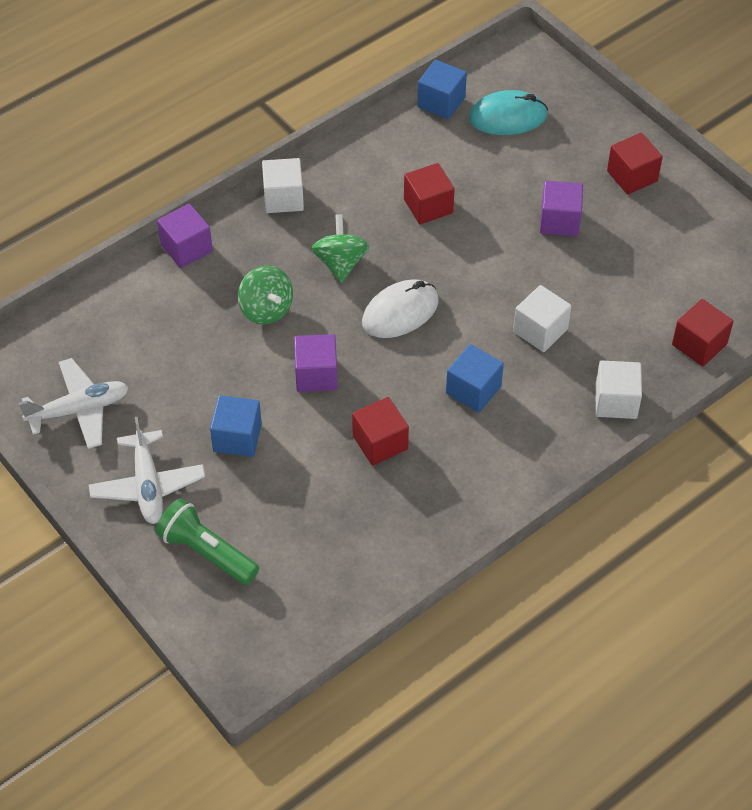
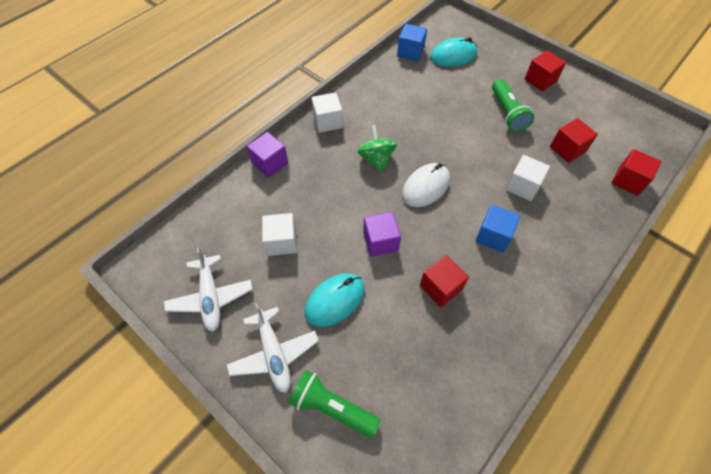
camera: 10 degrees left, 5 degrees up
(79, 410) = (211, 297): white plane -> white plane turned 105 degrees clockwise
(237, 437) = (335, 300): blue cube -> turquoise mouse
(266, 309) = (333, 198): green spinning top -> none
(428, 206) = (422, 114): red cube -> red cube (567, 149)
(559, 221) = (507, 113): purple cube -> green flashlight
(616, 401) = (592, 229): white cube -> white cube (282, 242)

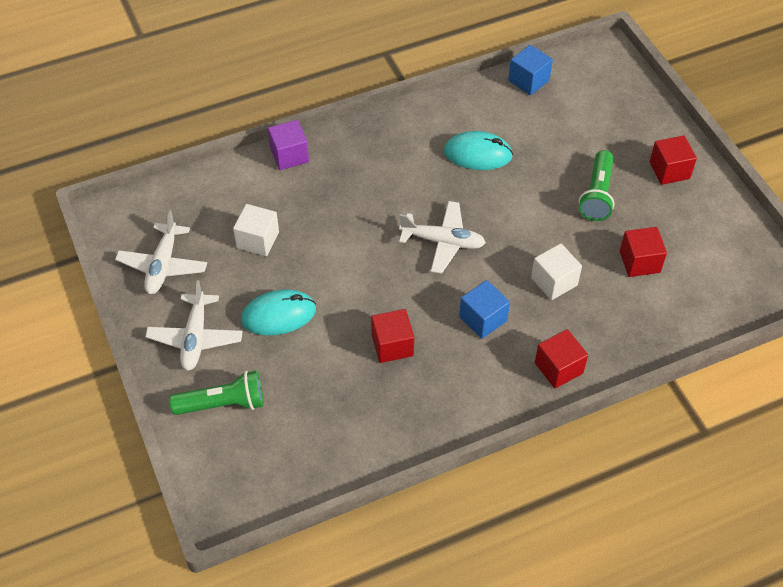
camera: 25 degrees right, 5 degrees down
(328, 121) = (378, 131): white cube -> none
(332, 407) = (223, 403): green flashlight -> green flashlight turned 120 degrees clockwise
(376, 159) = (407, 192): green spinning top -> none
(380, 241) = (358, 278): purple cube -> none
(425, 187) = (443, 242): white mouse -> white plane
(453, 56) = (579, 103): turquoise mouse -> turquoise mouse (478, 154)
(628, 180) = (686, 322): red cube -> red cube (558, 368)

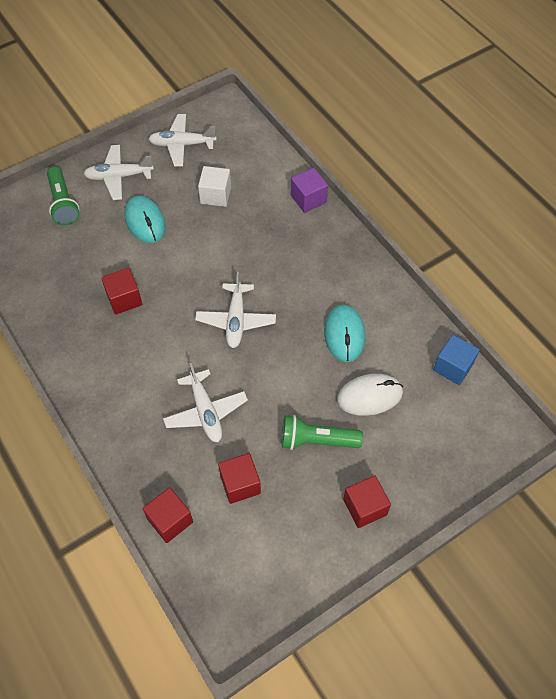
camera: 80 degrees right, 5 degrees up
(483, 319) = (158, 360): blue cube -> none
(552, 146) = (369, 396): none -> white mouse
(554, 281) = (205, 411): white cube -> white plane
(558, 368) = (112, 423): red cube -> red cube (170, 520)

